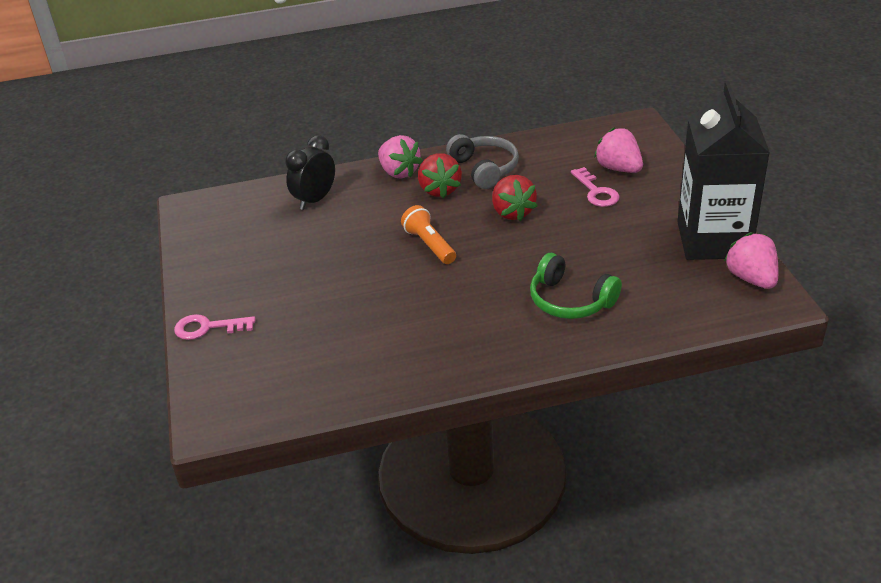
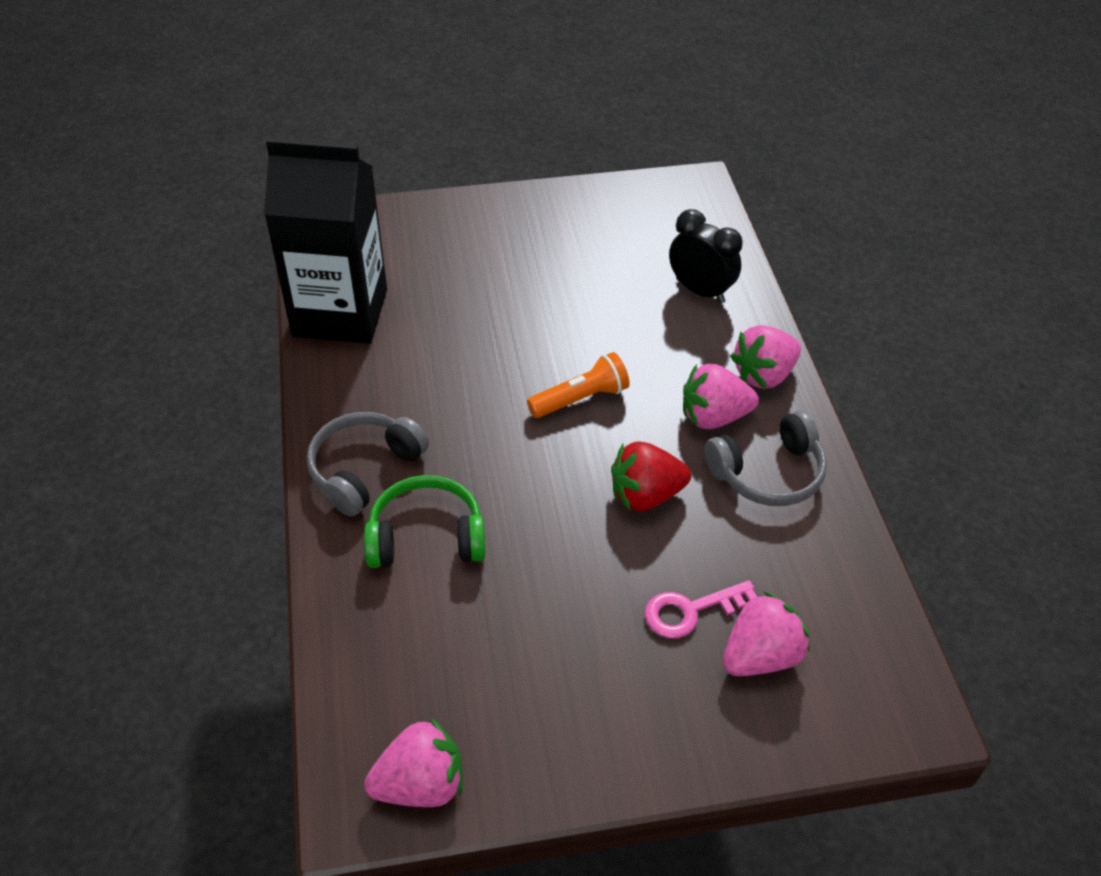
camera: 90 degrees right, 10 degrees up
(208, 327) = (462, 213): pink key -> none
(439, 190) = (713, 417): red strawberry -> pink strawberry
(516, 340) = (364, 469): none -> grey headphones
(570, 300) = (426, 536): green headphones -> green headphones turned 45 degrees clockwise
(713, 240) = (532, 754): black carton -> black carton (340, 313)

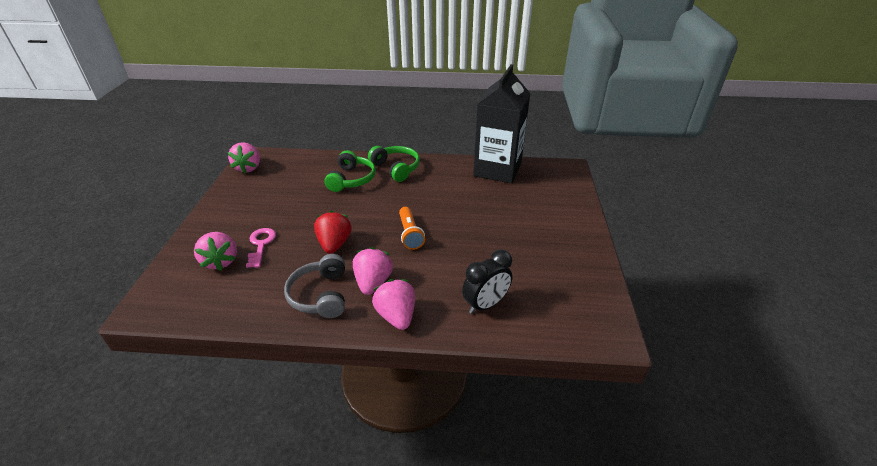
camera: 105 degrees right, 10 degrees down
(364, 469) = (396, 168): grey headphones -> green headphones

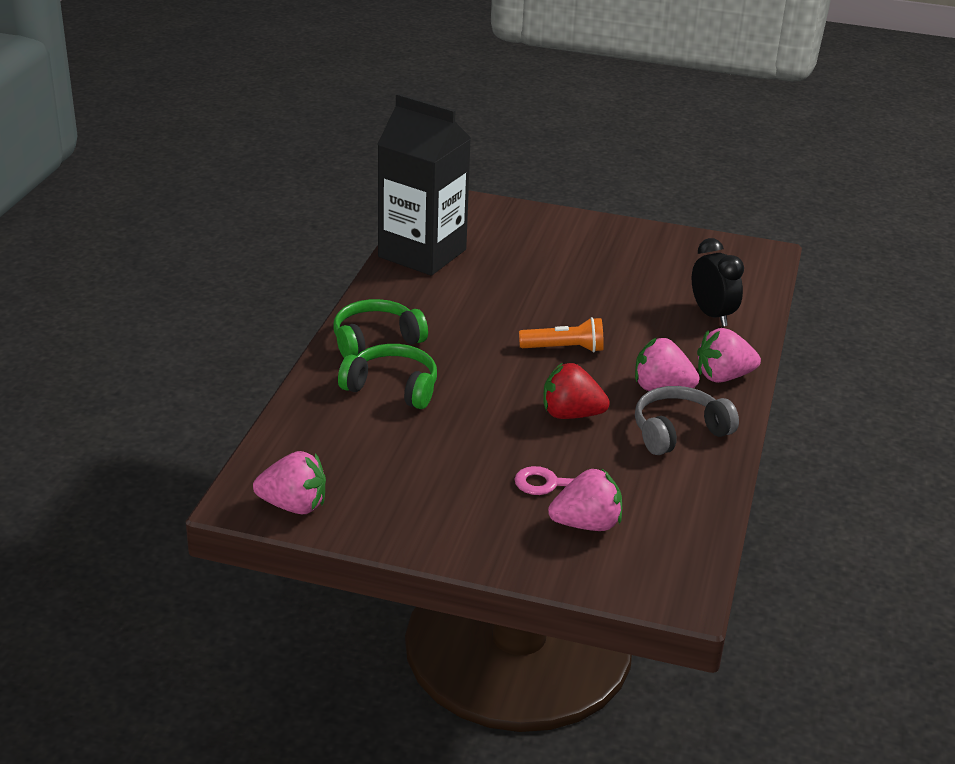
camera: 80 degrees left, 5 degrees down
(320, 295) = (678, 431): grey headphones -> grey headphones turned 150 degrees clockwise

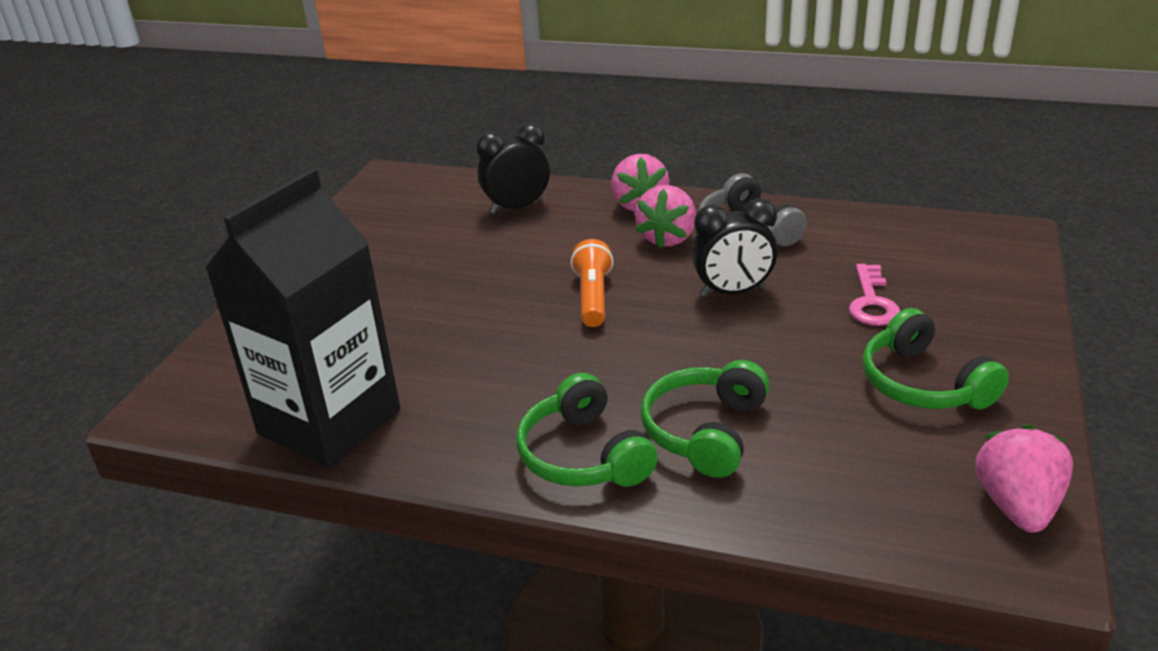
camera: 85 degrees left, 0 degrees up
(435, 490) = (923, 384): none -> green headphones
(571, 414) = (732, 292): red strawberry -> black clock
(586, 524) = (932, 282): pink strawberry -> none

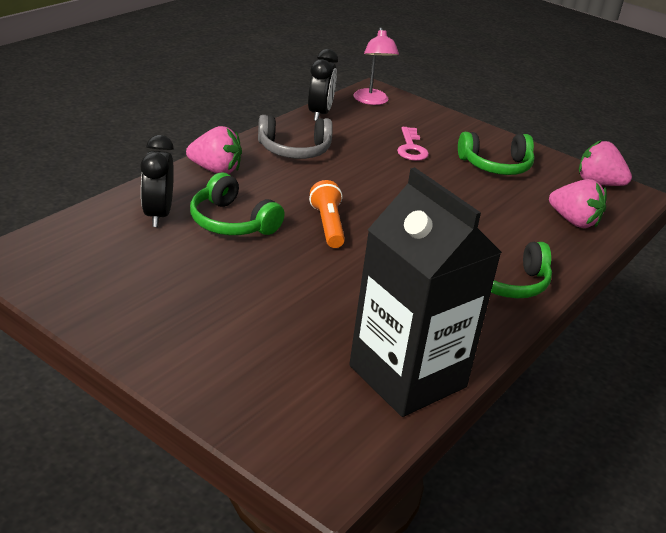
camera: 75 degrees left, 0 degrees up
(593, 297) = (328, 225): orange flashlight -> orange flashlight turned 60 degrees clockwise
(667, 238) = (275, 176): pink strawberry -> pink strawberry (574, 221)
(705, 431) = (502, 236): green headphones -> green headphones (232, 222)
(732, 292) = (365, 180): black clock -> black clock (319, 114)
(872, 302) = (411, 148): pink key -> pink key turned 60 degrees clockwise
(972, 240) = (372, 101): none -> pink lamp

